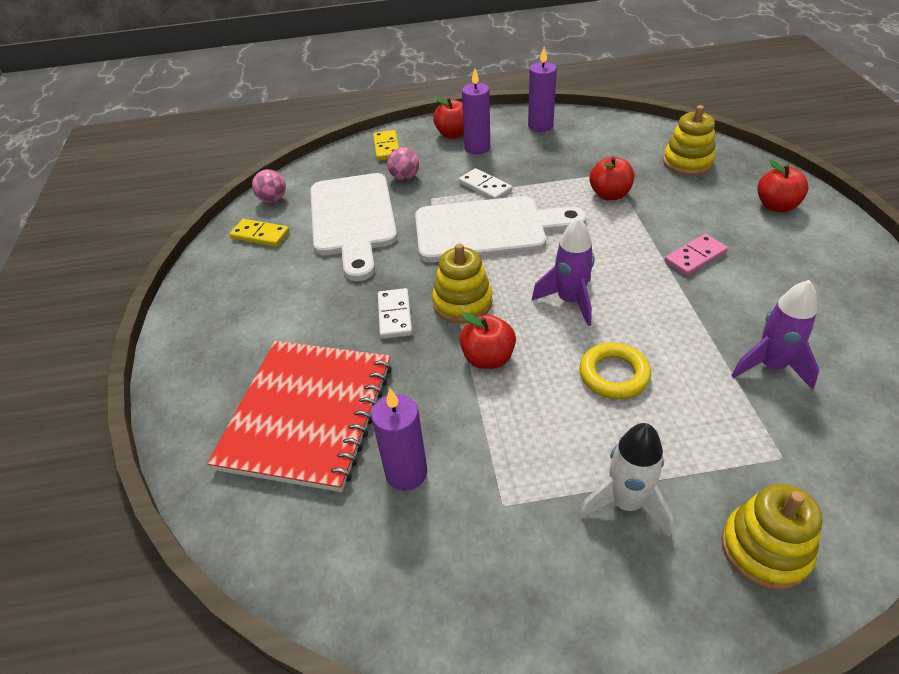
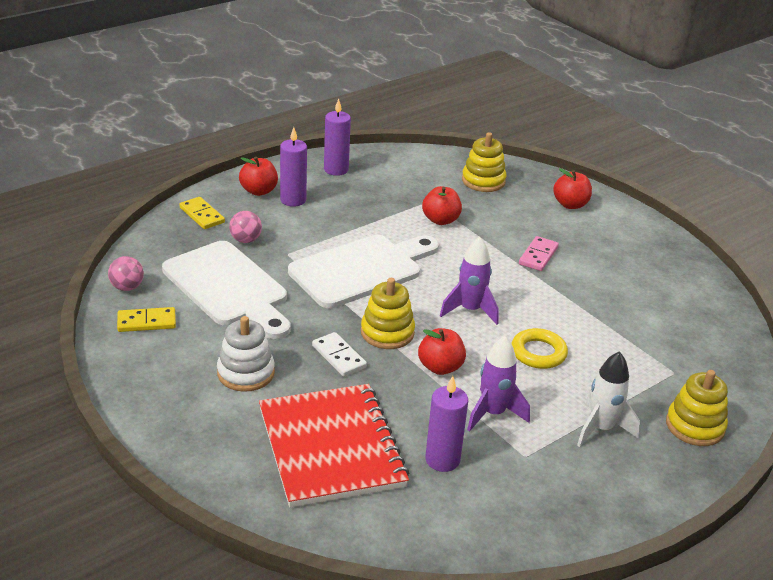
camera: 35 degrees left, 10 degrees down
(298, 307) = (246, 373): none -> white stacking toy
(485, 187) = (329, 234): white domino -> none
(770, 366) = (634, 319): purple rocket -> purple rocket (493, 413)

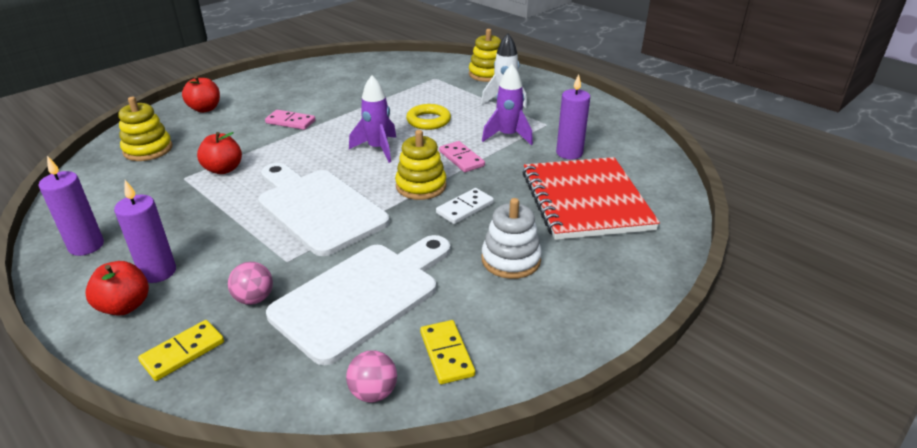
camera: 95 degrees left, 0 degrees up
(331, 447) = (585, 200): red notebook -> red notebook turned 75 degrees counterclockwise
(440, 367) = (461, 159): red apple -> pink domino

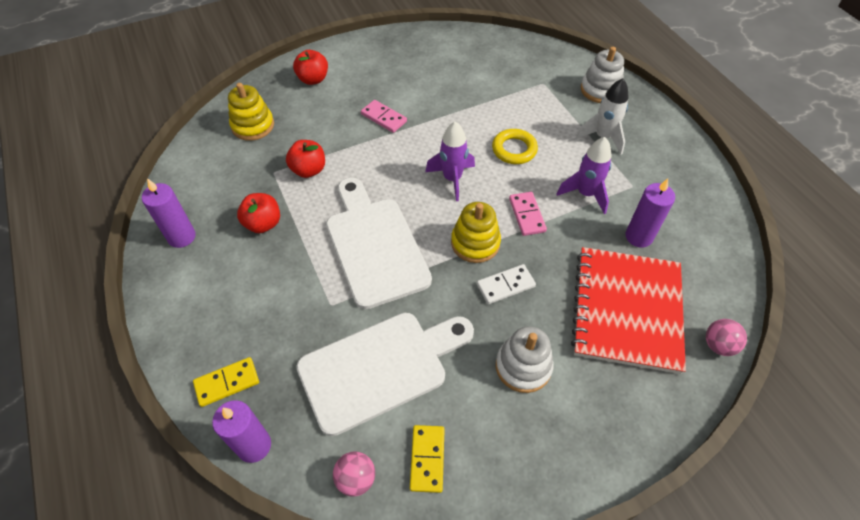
camera: 20 degrees right, 20 degrees up
(125, 306) = (196, 317): red apple -> red apple (263, 224)
(158, 272) = (228, 285): purple candle -> purple candle (254, 445)
(254, 299) = (293, 341): pink ball -> pink ball (718, 345)
(487, 74) = (600, 90): yellow stacking toy -> white stacking toy

